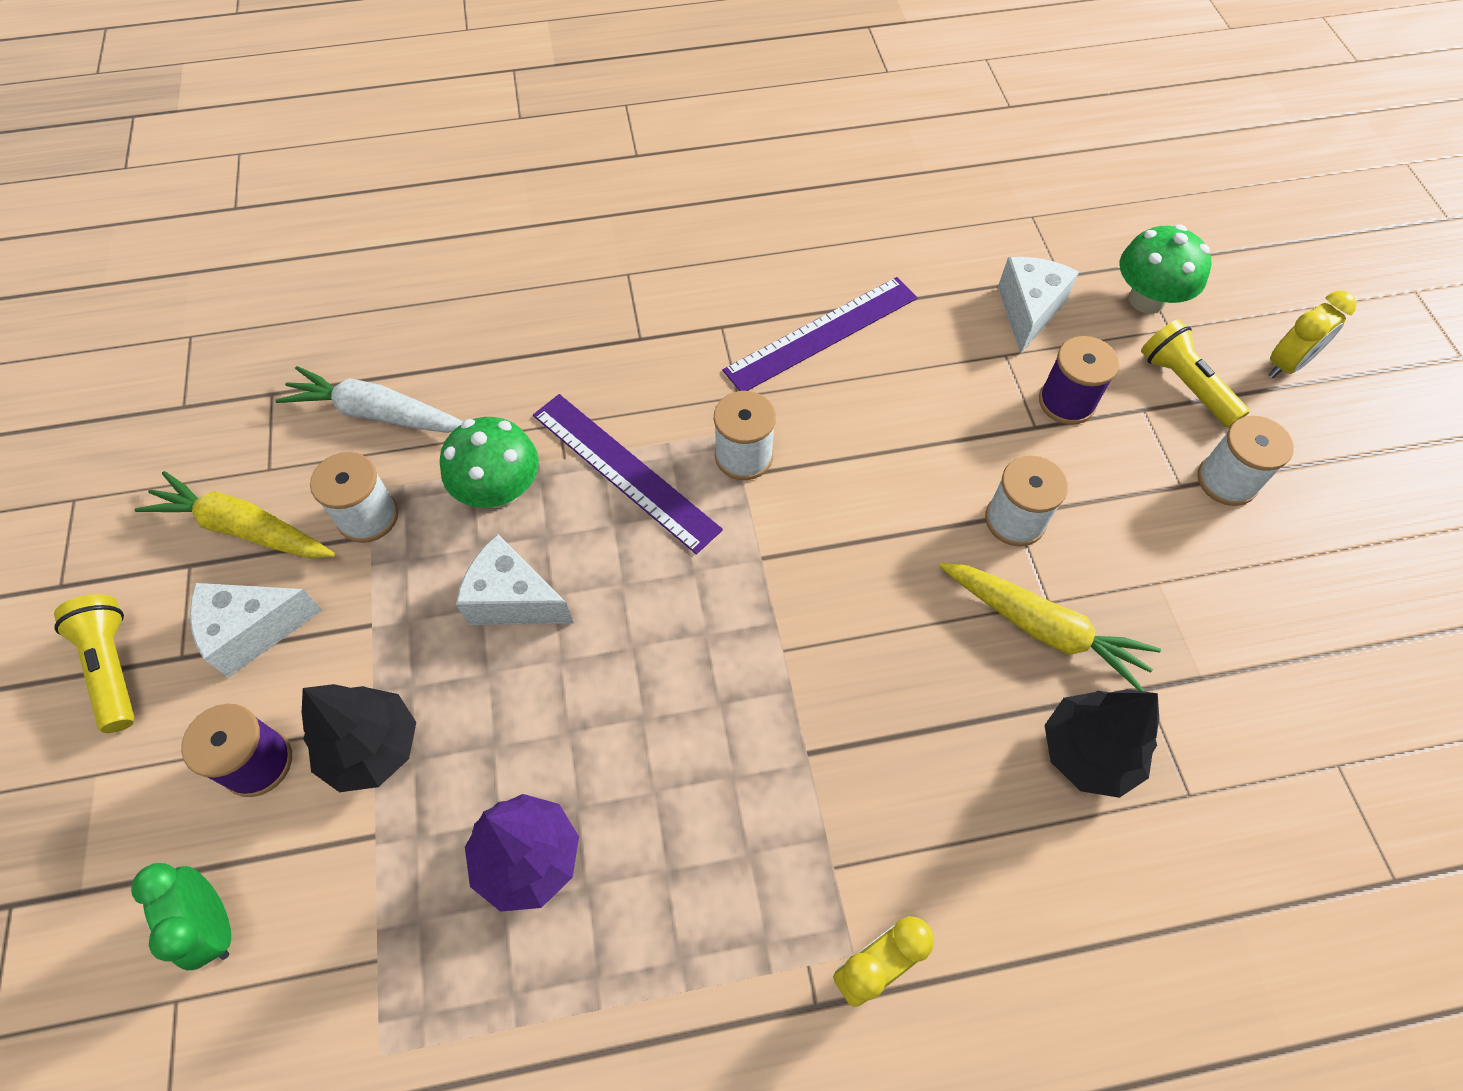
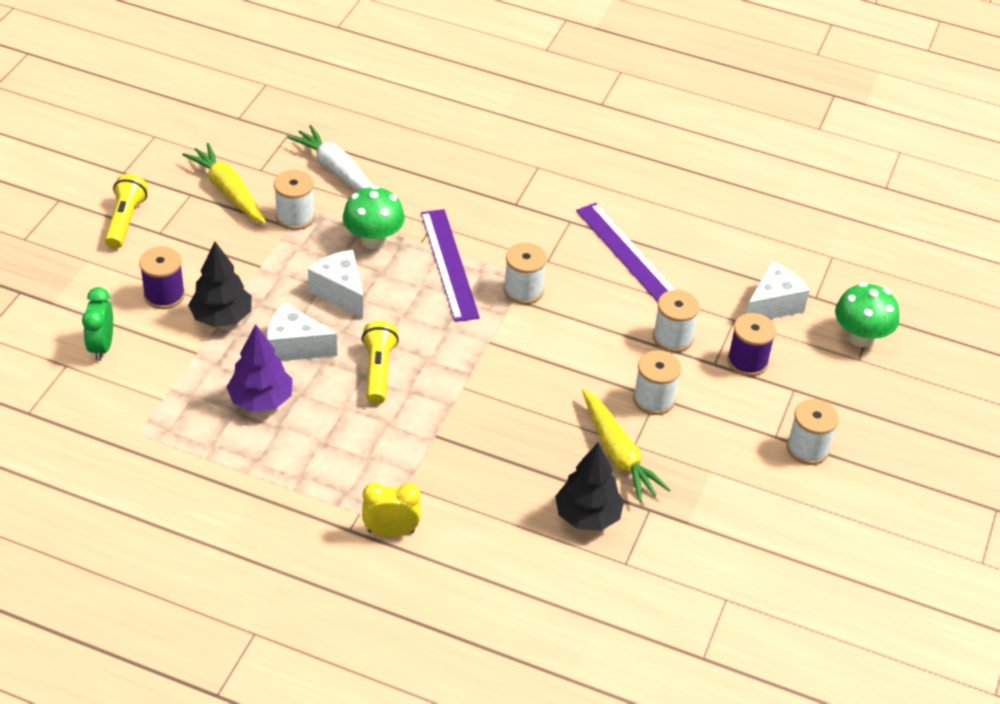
camera: 30 degrees right, 15 degrees down
(253, 631) = (201, 239): white cheese -> white cheese (294, 347)
(822, 334) = (628, 254): purple ruler -> purple ruler turned 60 degrees clockwise
(963, 419) = (672, 338): none -> white spool
(1184, 384) = (835, 391): yellow flashlight -> yellow flashlight (378, 371)
(1286, 365) = (917, 415): yellow clock -> none

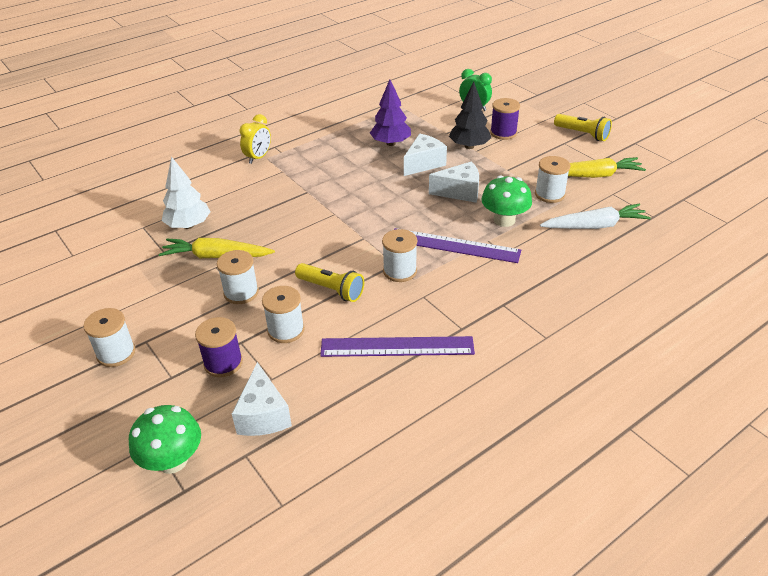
camera: 125 degrees right, 5 degrees down
(378, 371) = (377, 186): yellow flashlight -> yellow flashlight (331, 290)
(587, 516) = (188, 225): black tree -> white tree

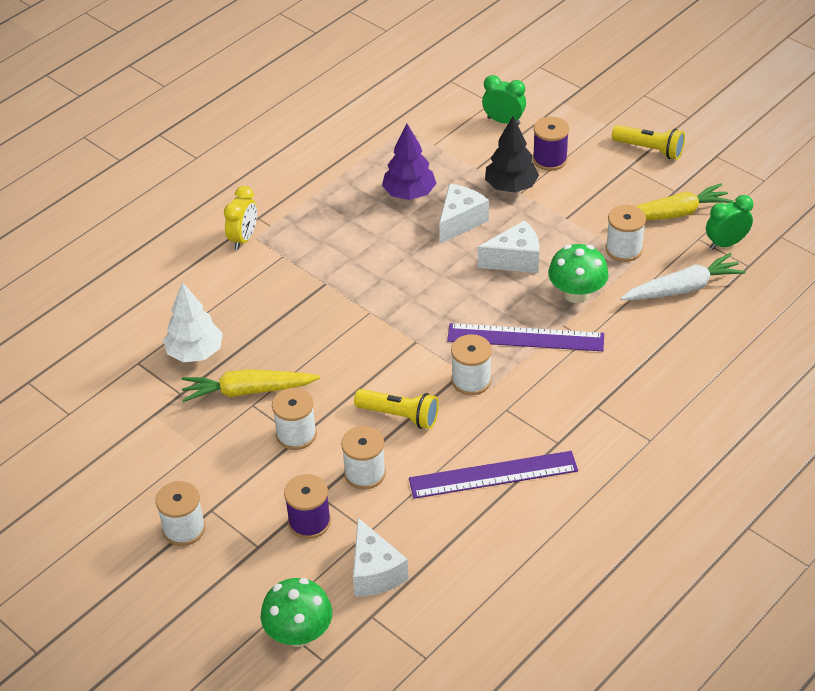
camera: 10 degrees left, 5 degrees up
(636, 199) = (726, 243): none -> green clock

